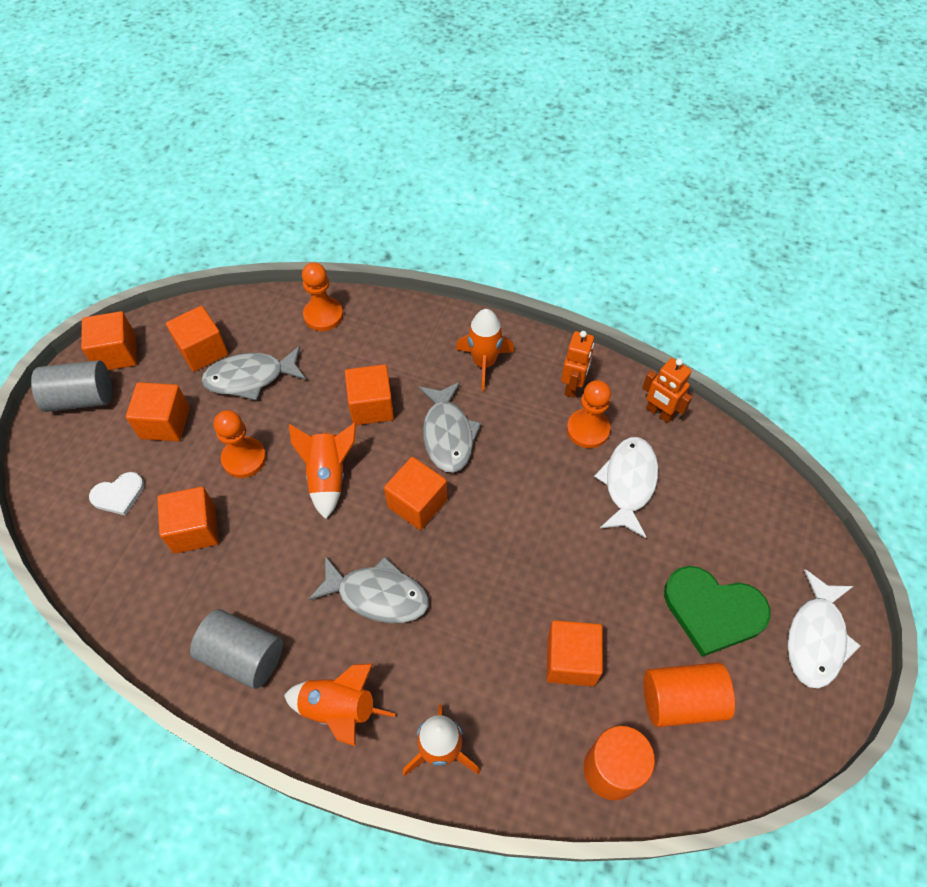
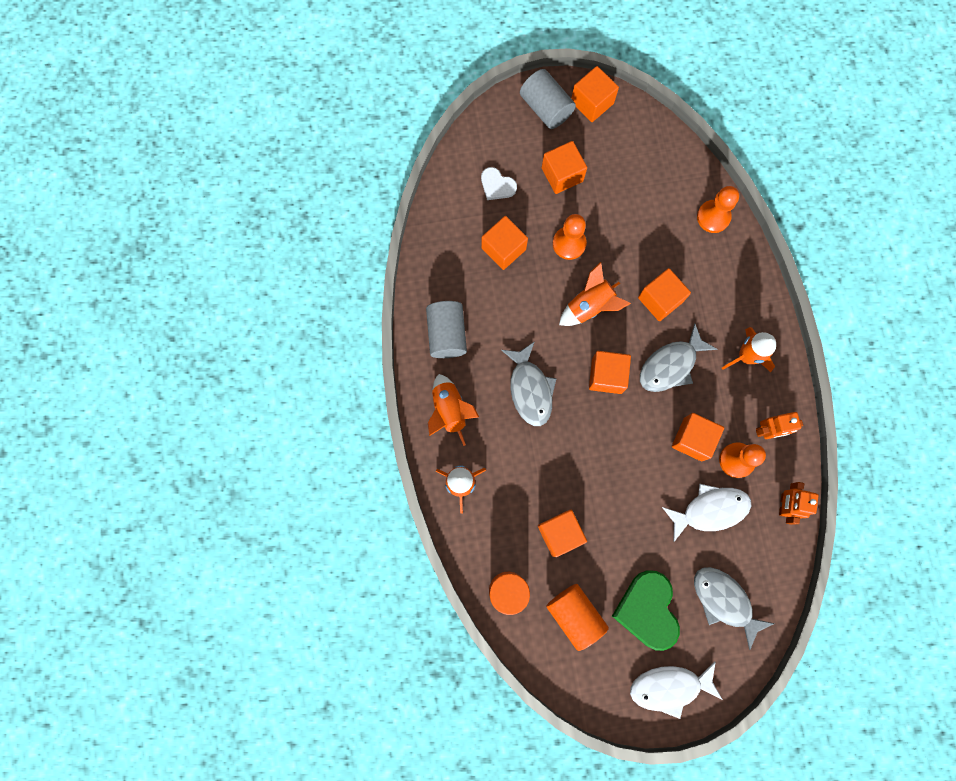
camera: 60 degrees right, 20 degrees up
(203, 351) = (630, 157): orange cube -> orange cube (693, 439)
(250, 378) = (630, 204): grey fish -> grey fish (724, 601)

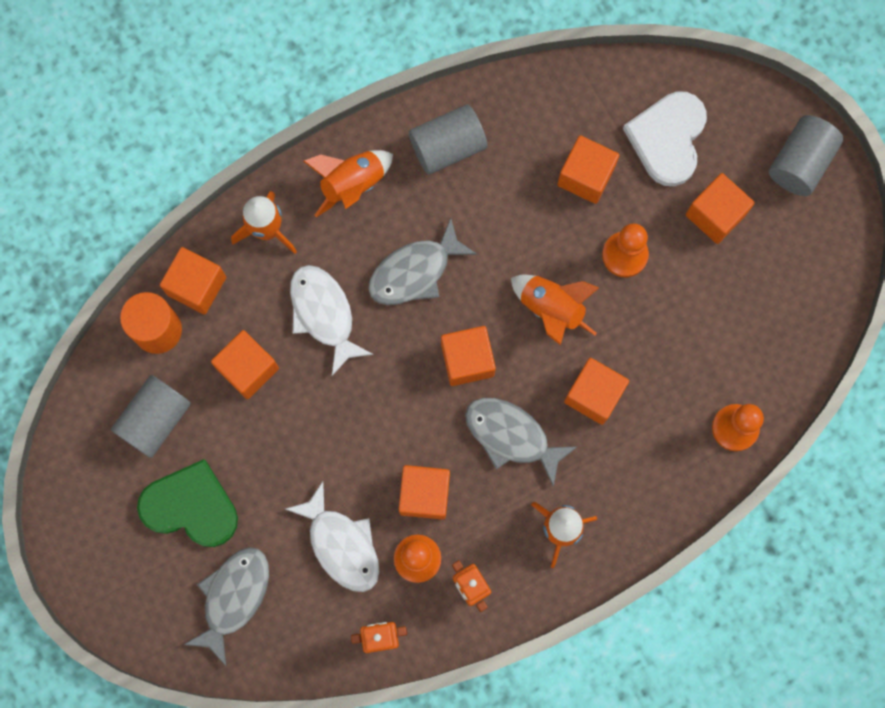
camera: 70 degrees right, 0 degrees up
(497, 185) = (667, 138): white heart -> white heart, size x1.81
(575, 615) = (155, 419): orange cylinder -> grey cylinder
(592, 102) = (832, 219): orange cube -> orange cube (196, 286)
(648, 610) = (191, 506): green heart -> green heart turned 45 degrees clockwise
(669, 687) = (107, 562): white fish -> white fish (324, 314)

